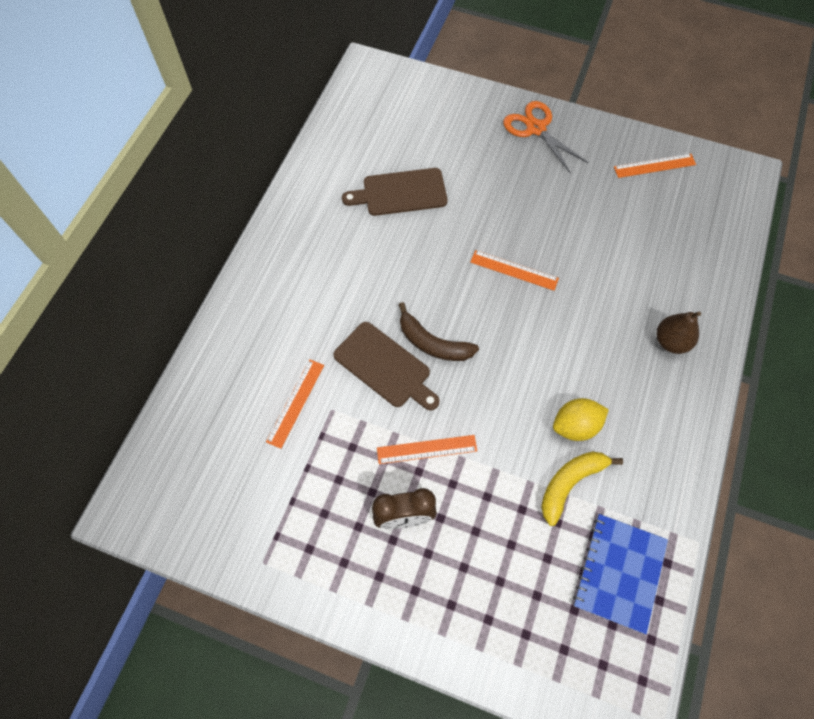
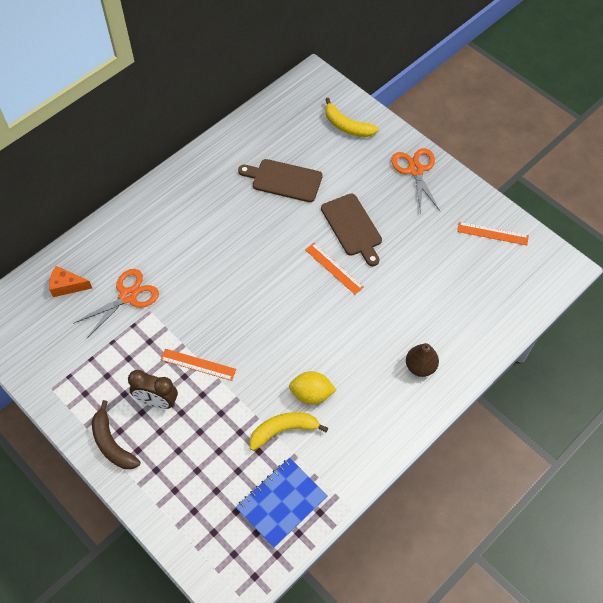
camera: 25 degrees right, 5 degrees down
(211, 422) = (67, 286): none -> orange cheese
(295, 402) = (128, 296): orange ruler -> orange scissors
(385, 367) = (202, 298): brown cutting board -> brown cutting board (352, 227)
(432, 343) = (244, 295): brown banana -> brown banana (112, 443)
(434, 107) = (347, 126): none -> yellow banana

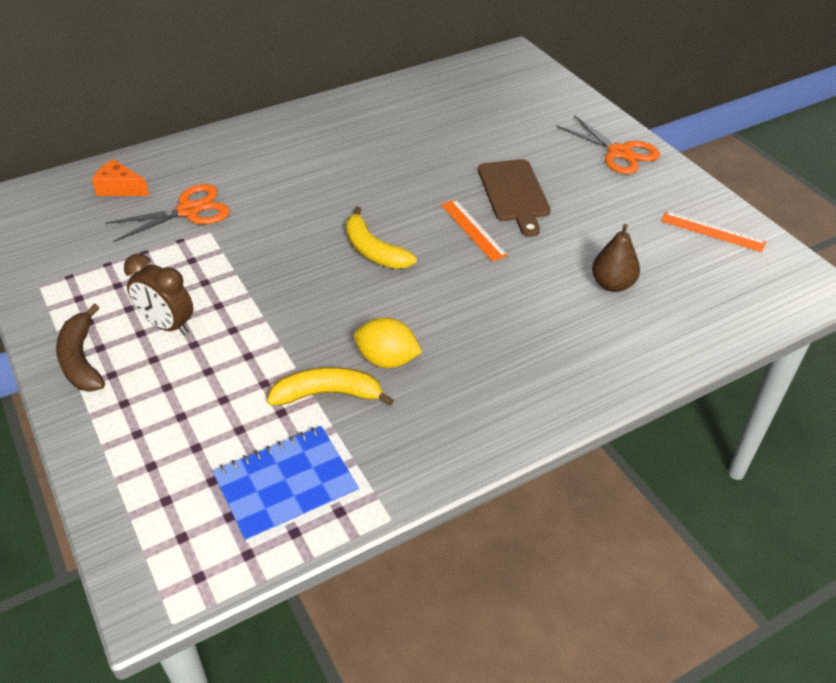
camera: 15 degrees right, 15 degrees down
(198, 364) = (243, 296): orange ruler -> none
(284, 180) = (440, 136): brown cutting board -> none
(347, 126) = (540, 100): yellow banana -> yellow banana (373, 250)
(416, 170) = (619, 153): orange scissors -> orange scissors turned 135 degrees clockwise
(420, 366) = (562, 359): brown pear -> brown pear (612, 284)

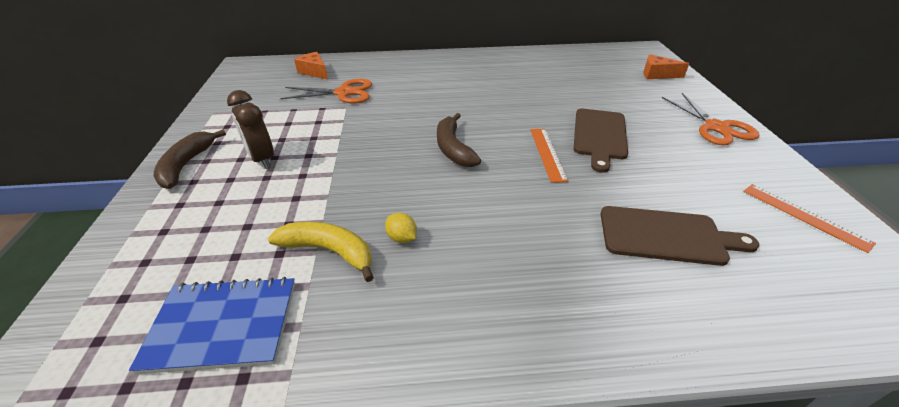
camera: 25 degrees right, 5 degrees down
(373, 250) = (453, 148): yellow banana -> brown banana
(387, 360) = (402, 238): yellow lemon -> yellow lemon, size x0.58
(540, 93) = (657, 74): none -> orange cheese
(612, 284) = (666, 236): brown pear -> brown cutting board

